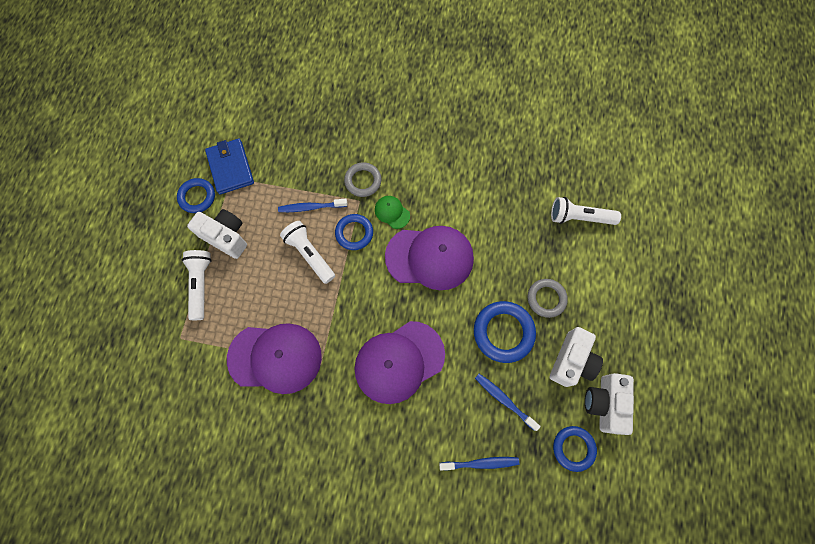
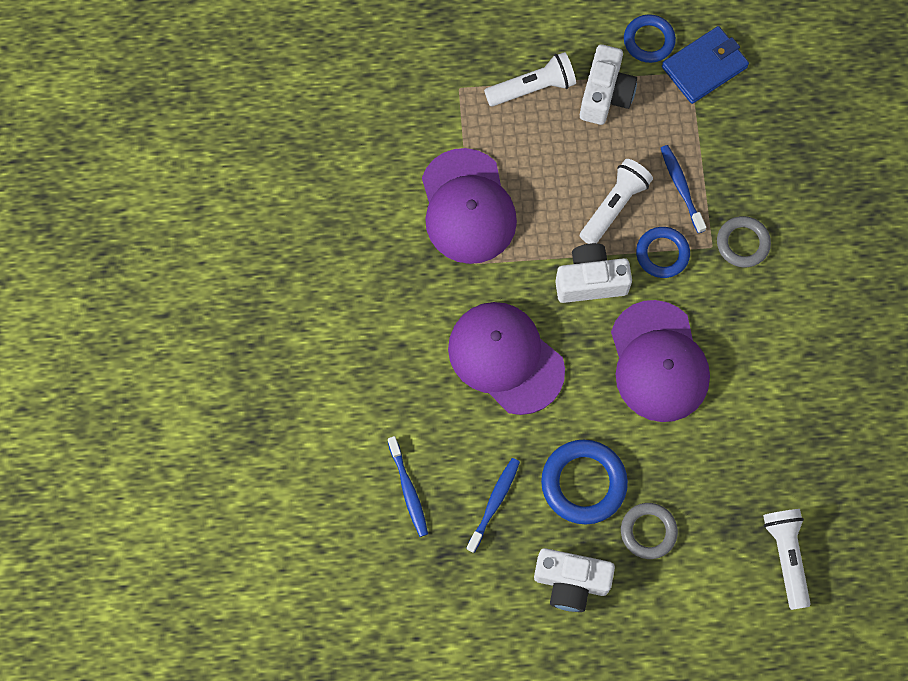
camera: 75 degrees right, 0 degrees up
(392, 212) = (708, 295): green cap -> none
(573, 448) = (458, 604): blue ring -> none
(604, 403) = (526, 635): white camera -> white camera (590, 281)

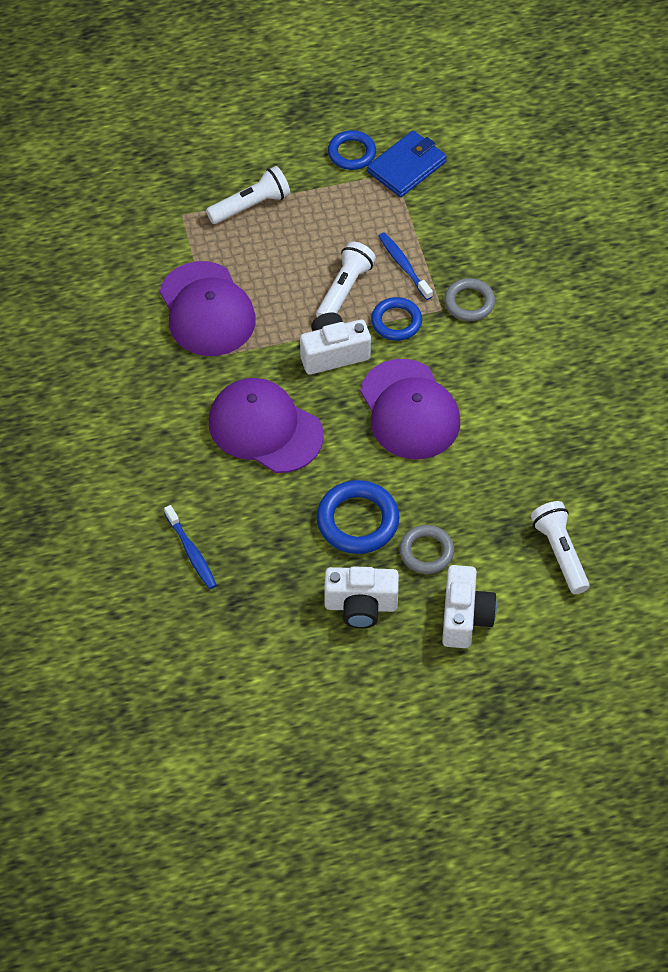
camera: 10 degrees left, 15 degrees down
(494, 503) = (275, 550): blue toothbrush -> none
(605, 95) = (319, 201): white camera -> white camera (465, 617)

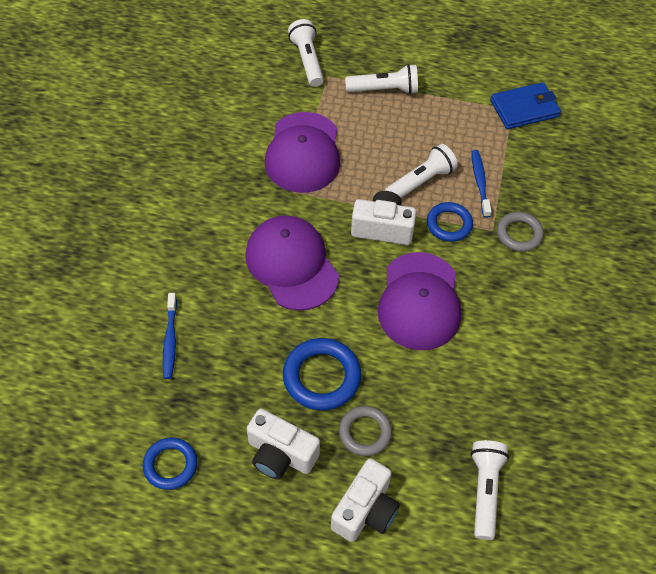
camera: 25 degrees right, 0 degrees up
(149, 206) = (307, 60): none -> white flashlight
(351, 153) = (485, 82): blue ring -> blue ring (170, 465)

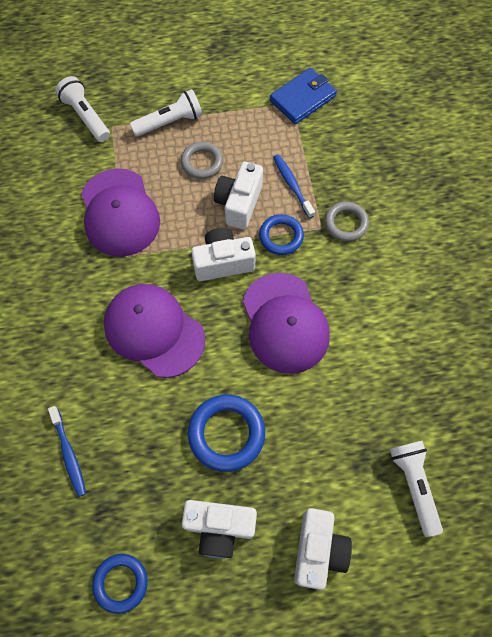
camera: 20 degrees left, 10 degrees up
(365, 432) = (287, 473): grey ring -> grey ring (202, 162)
(420, 181) = (239, 203): white flashlight -> white camera

